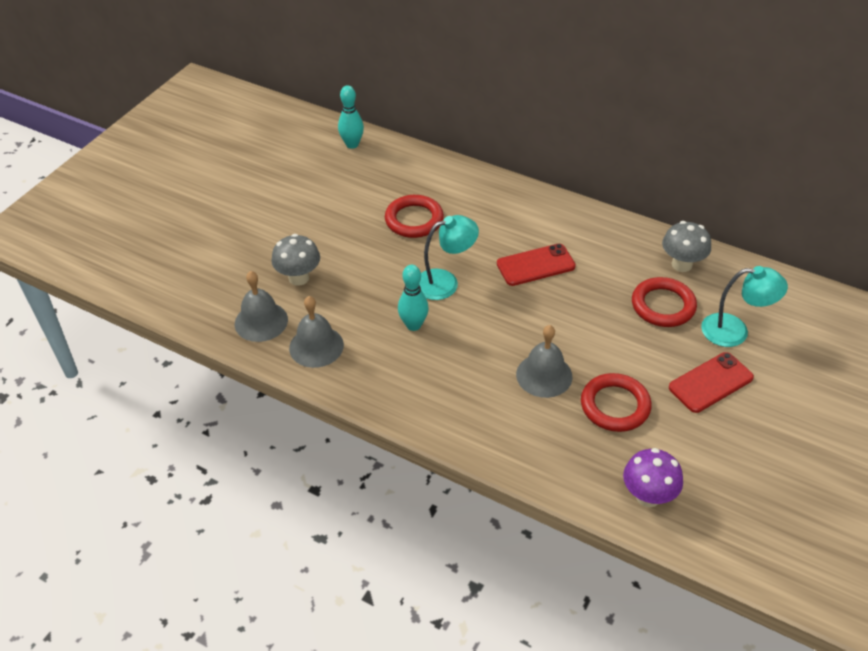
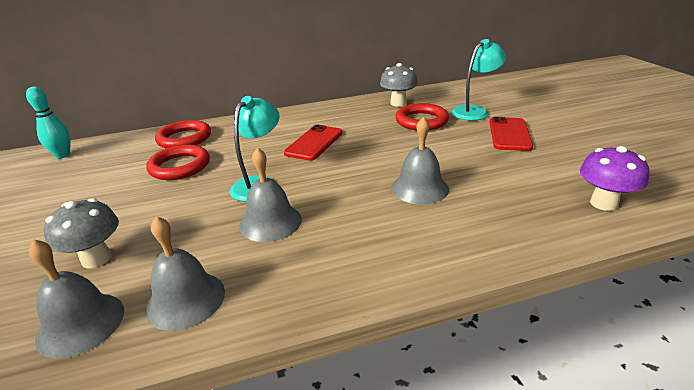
camera: 45 degrees left, 15 degrees down
(413, 325) = (270, 222): turquoise bowling pin -> grey bell
(615, 406) = (489, 174): red ring -> red ring (184, 138)

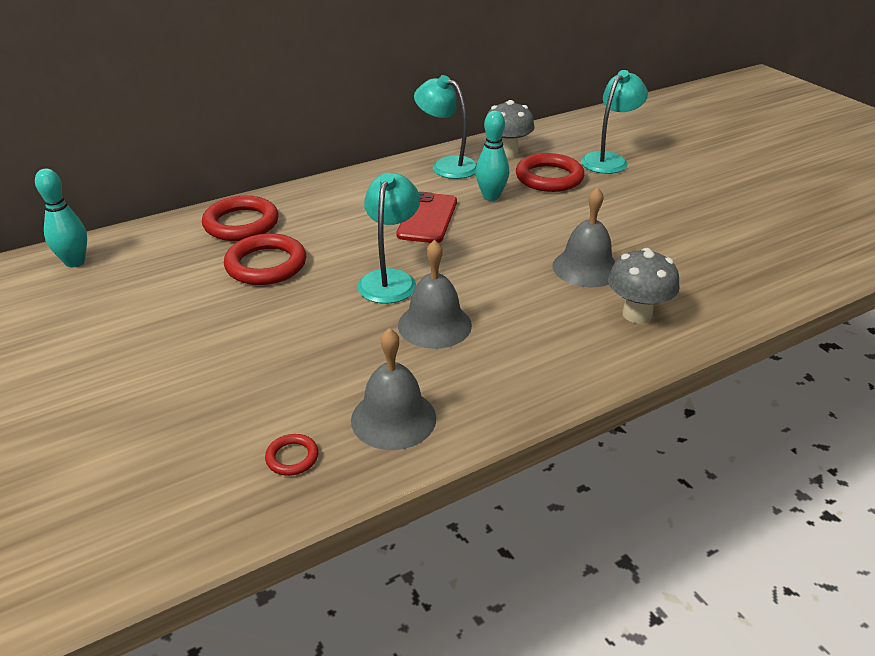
camera: 15 degrees left, 5 degrees up
(81, 324) = (292, 457): grey bell -> red ring
(96, 259) = (250, 390): grey mushroom -> grey mushroom (637, 314)
(349, 109) = (447, 165): none -> turquoise lamp
(370, 131) = (491, 196): none -> turquoise bowling pin
(509, 134) = (661, 190): red phone -> none
(603, 203) = (783, 268): purple mushroom -> none

